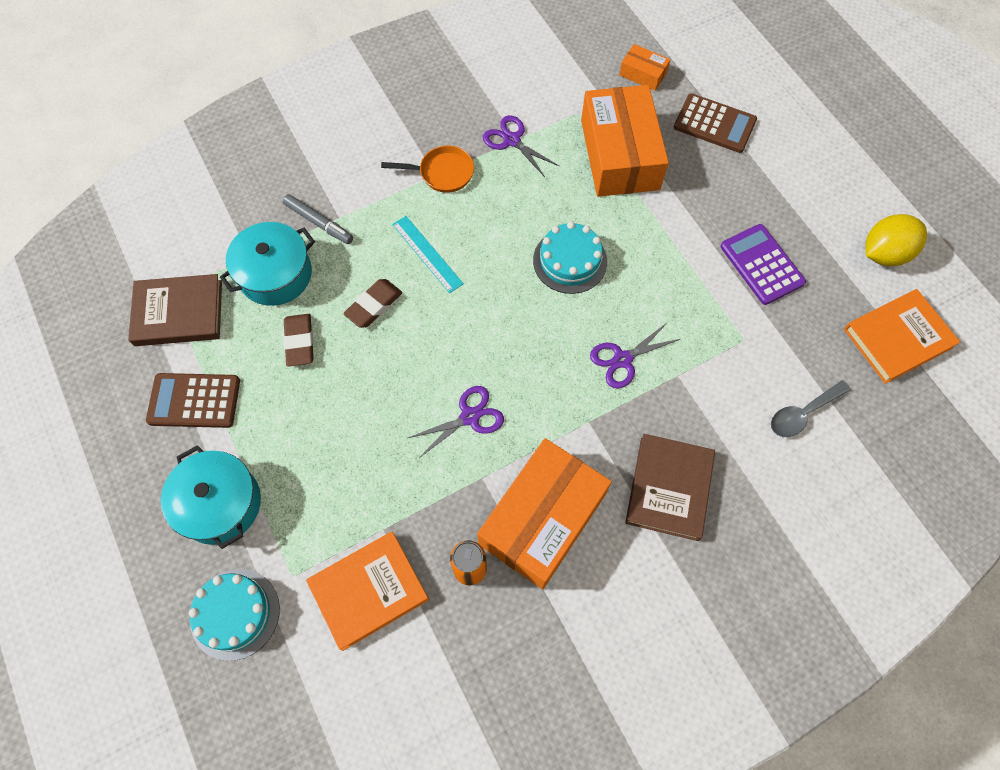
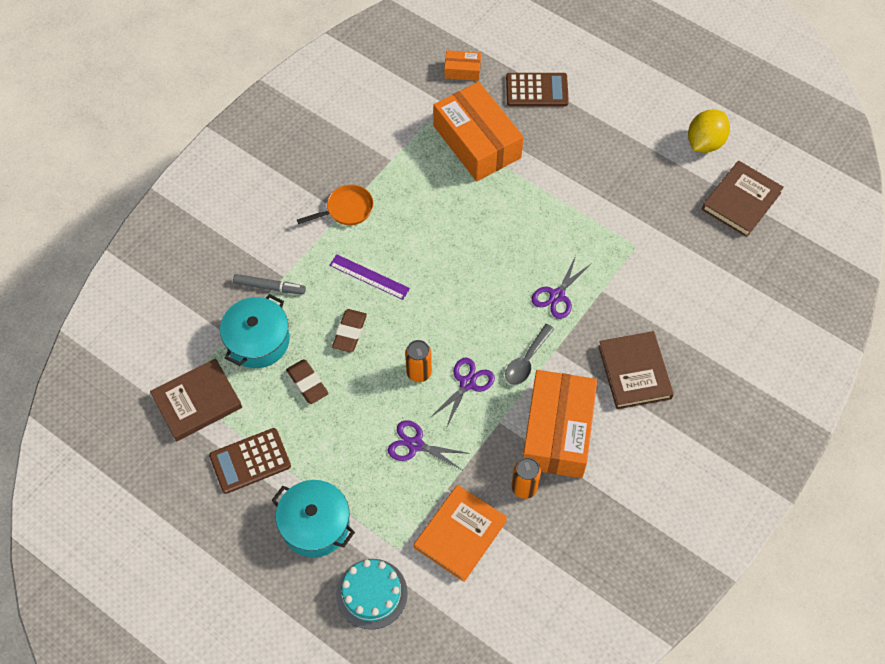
camera: 25 degrees left, 5 degrees down
(423, 381) = (419, 372): none -> orange can
(427, 254) = (369, 277): turquoise ruler -> purple ruler
(512, 140) = (387, 162): purple scissors -> purple scissors (415, 445)
(570, 261) = (481, 238): turquoise cake -> none
(761, 264) = (622, 185): purple calculator -> none
(802, 413) = (701, 281): grey spoon -> grey spoon (526, 361)
(897, 338) = (741, 201): orange book -> brown book

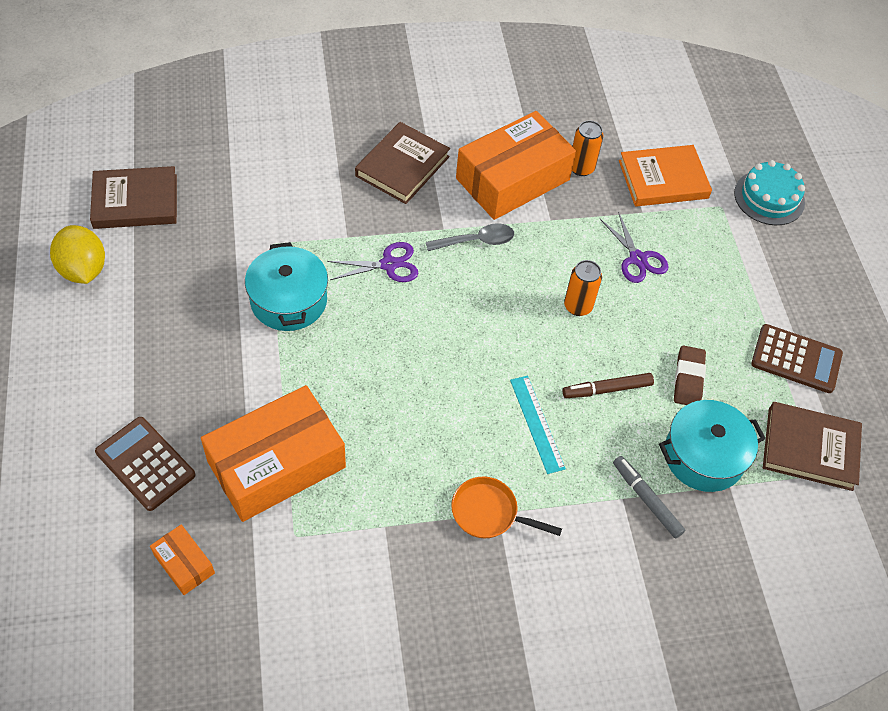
camera: 140 degrees left, 5 degrees down
(315, 525) = (776, 271): turquoise pot -> turquoise pot (289, 300)
(349, 332) = (607, 389): brown eraser -> brown marker
(369, 277) = (537, 423): purple ruler -> turquoise ruler
(467, 383) = (545, 265): purple scissors -> none
(477, 142) = (276, 464): orange box -> orange box turned 45 degrees clockwise
(705, 143) = (83, 270): yellow lemon -> yellow lemon turned 75 degrees clockwise

